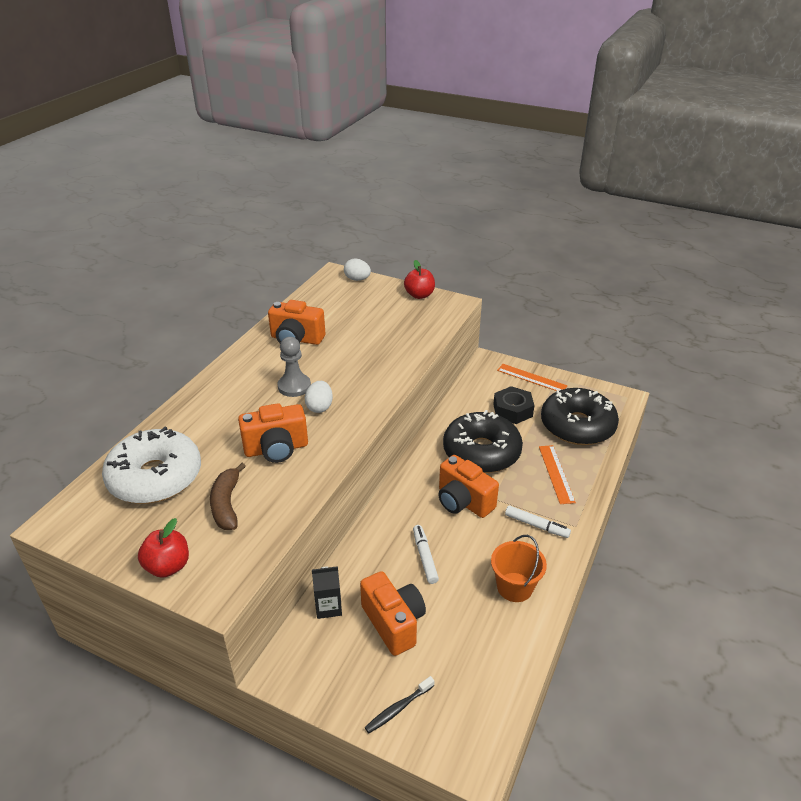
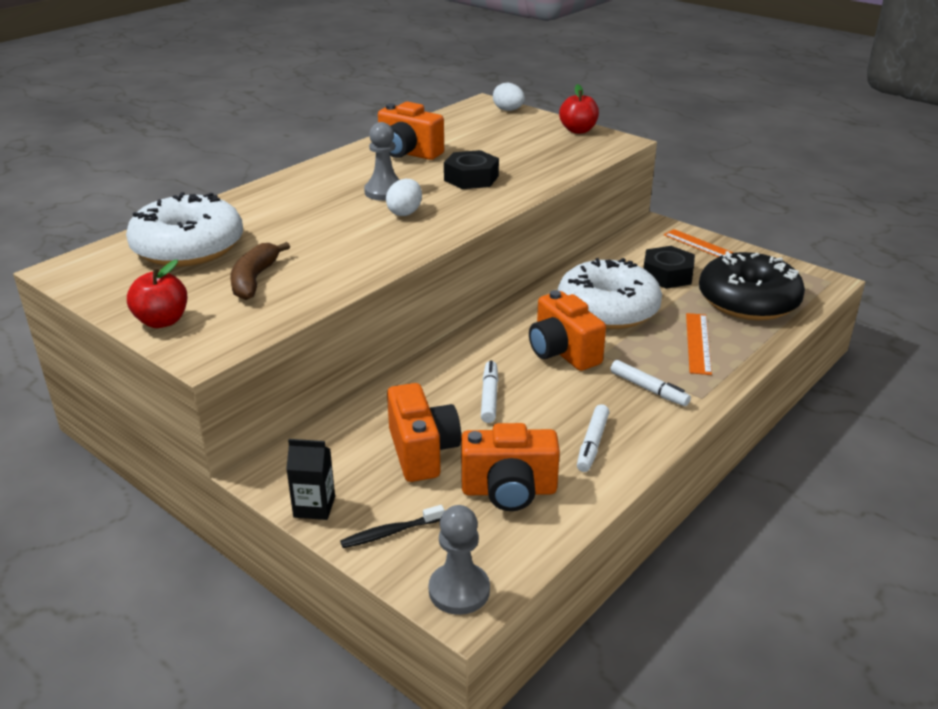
camera: 15 degrees right, 5 degrees down
(276, 449) = (335, 241): orange camera -> orange camera (509, 490)
(328, 607) = (350, 424): black carton -> black carton (314, 507)
(357, 360) = (471, 178): none -> black nut
(468, 751) = (459, 590): none -> grey pawn
(481, 452) = (608, 309): black donut -> white donut
(514, 587) = (592, 444): orange bucket -> white marker

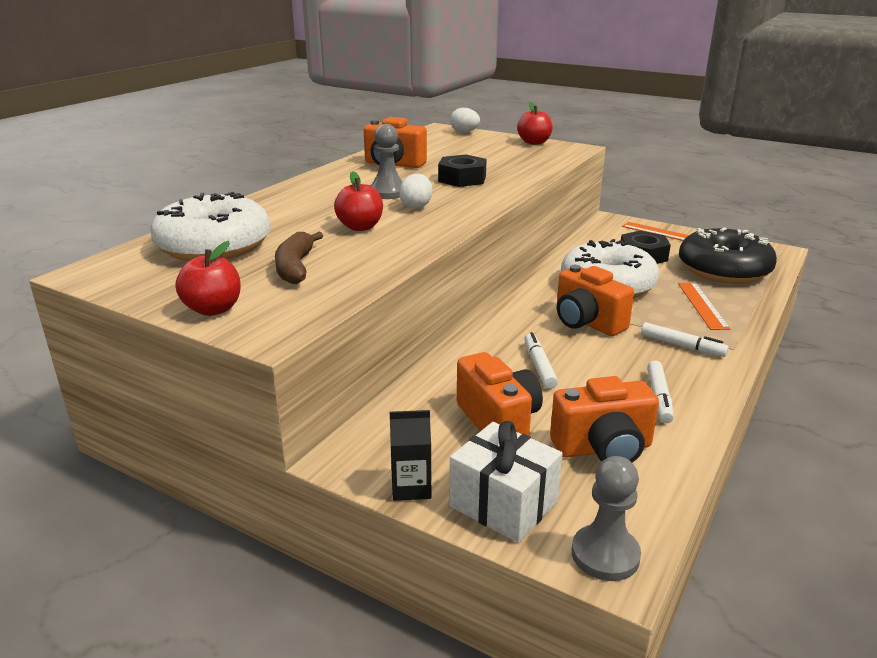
camera: 10 degrees left, 5 degrees down
(336, 235) = (360, 227): none -> red apple
(390, 533) = (503, 504): black toothbrush -> white gift

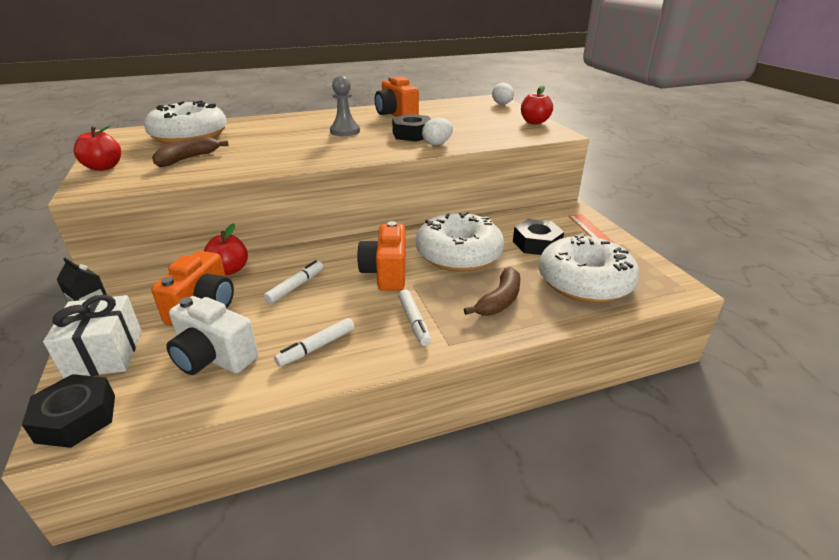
camera: 40 degrees right, 5 degrees up
(360, 227) = (275, 147): red apple -> red apple (229, 270)
(416, 206) = (337, 144): white egg -> white egg (437, 144)
(603, 449) = (213, 357): orange camera -> white camera
(605, 555) = (76, 418): grey pawn -> black nut
(702, 305) = (499, 300): orange ruler -> brown banana
(723, 270) = (584, 282): black donut -> white donut

